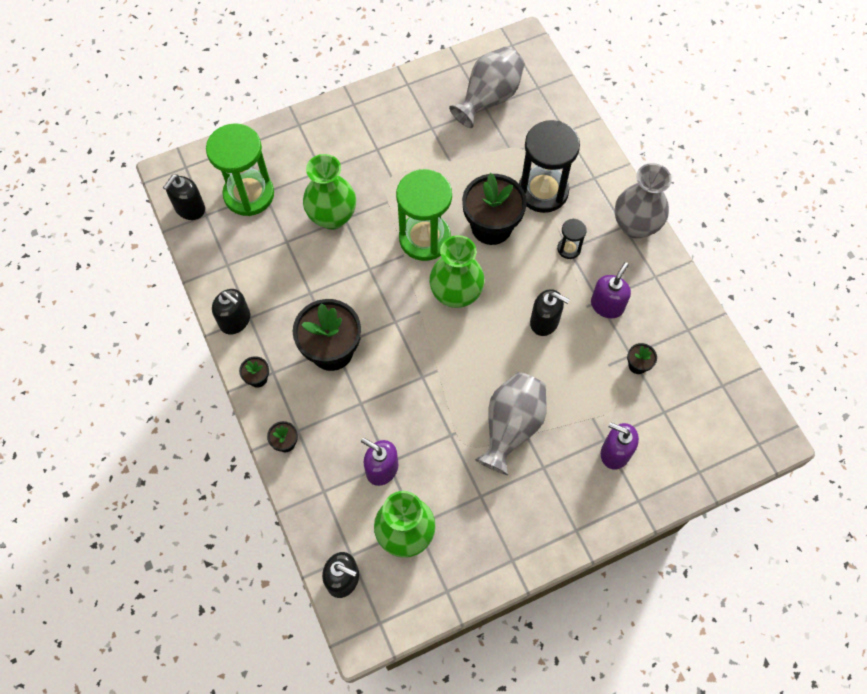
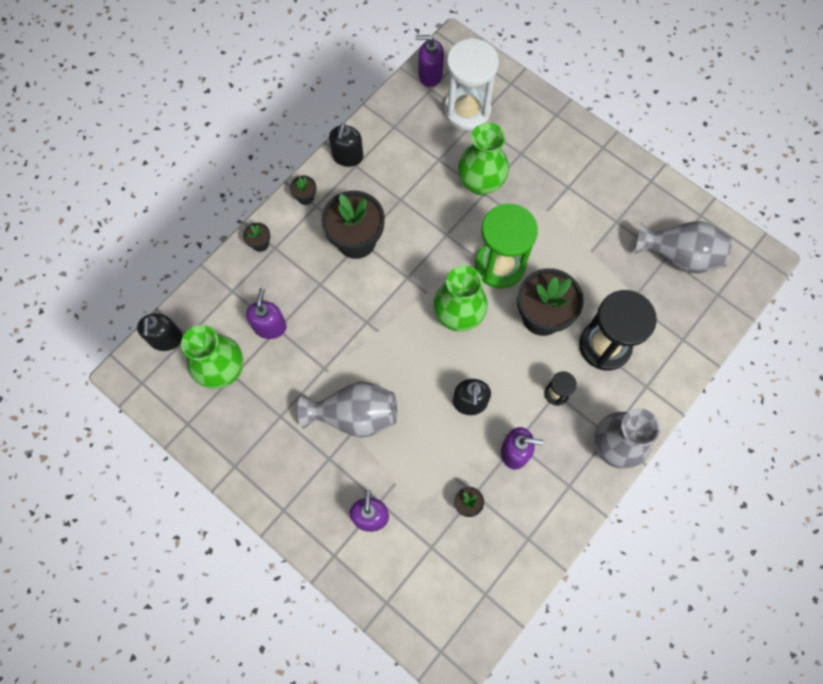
camera: 65 degrees right, 5 degrees up
(190, 209) = (430, 75): black soap dispenser -> purple soap dispenser
(249, 194) = (467, 110): green hourglass -> white hourglass

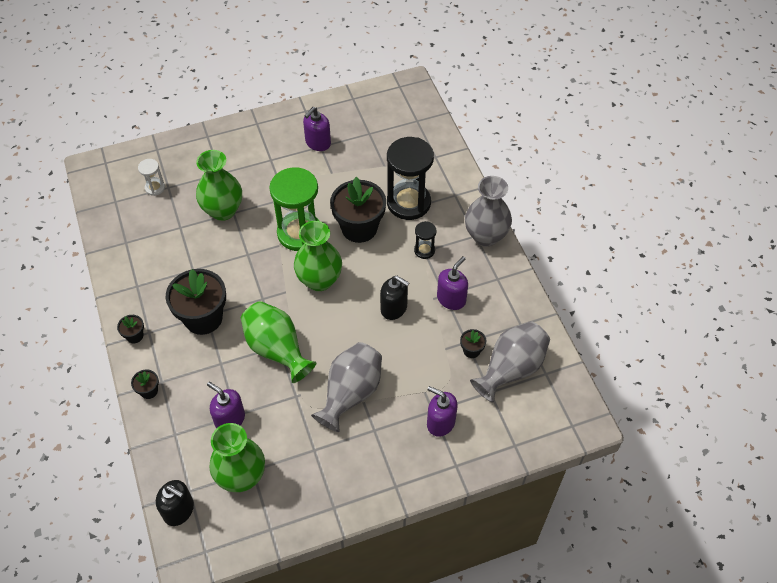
camera: 60 degrees left, 15 degrees down
(347, 156) = (124, 287): black soap dispenser -> none
(361, 323) = (277, 350): none -> green vase
(430, 75) = (102, 195): purple soap dispenser -> purple soap dispenser (318, 143)
(467, 110) = (155, 188): white hourglass -> white hourglass, size x0.46
(678, 255) = (373, 126): grey vase -> grey vase (511, 369)

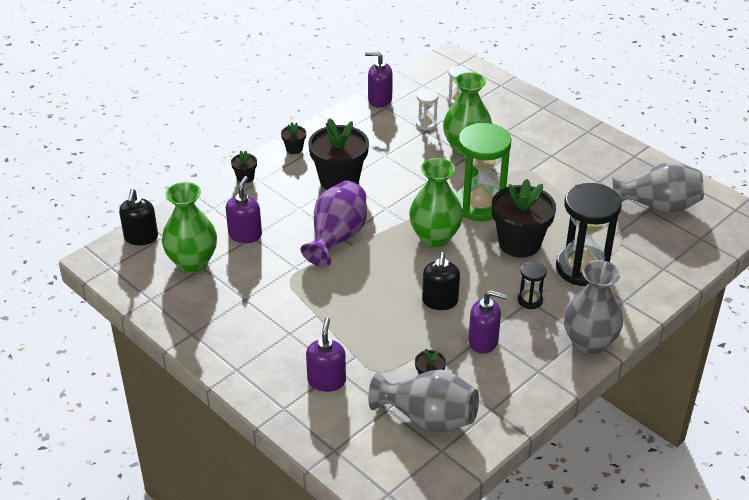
camera: 65 degrees right, 15 degrees down
(171, 223) = (426, 124): none -> white hourglass
(277, 350) = (336, 238): green vase -> purple vase
(318, 143) = (601, 178): purple soap dispenser -> purple soap dispenser (379, 100)
(350, 393) = (320, 303): grey vase -> grey vase (657, 206)

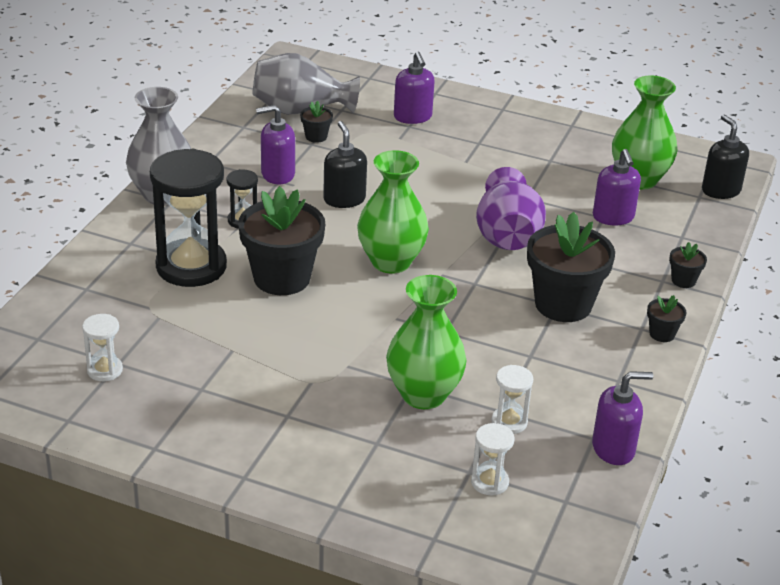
camera: 155 degrees right, 5 degrees down
(479, 205) = (357, 314): green hourglass -> none
(657, 206) = (105, 370): grey vase -> white hourglass

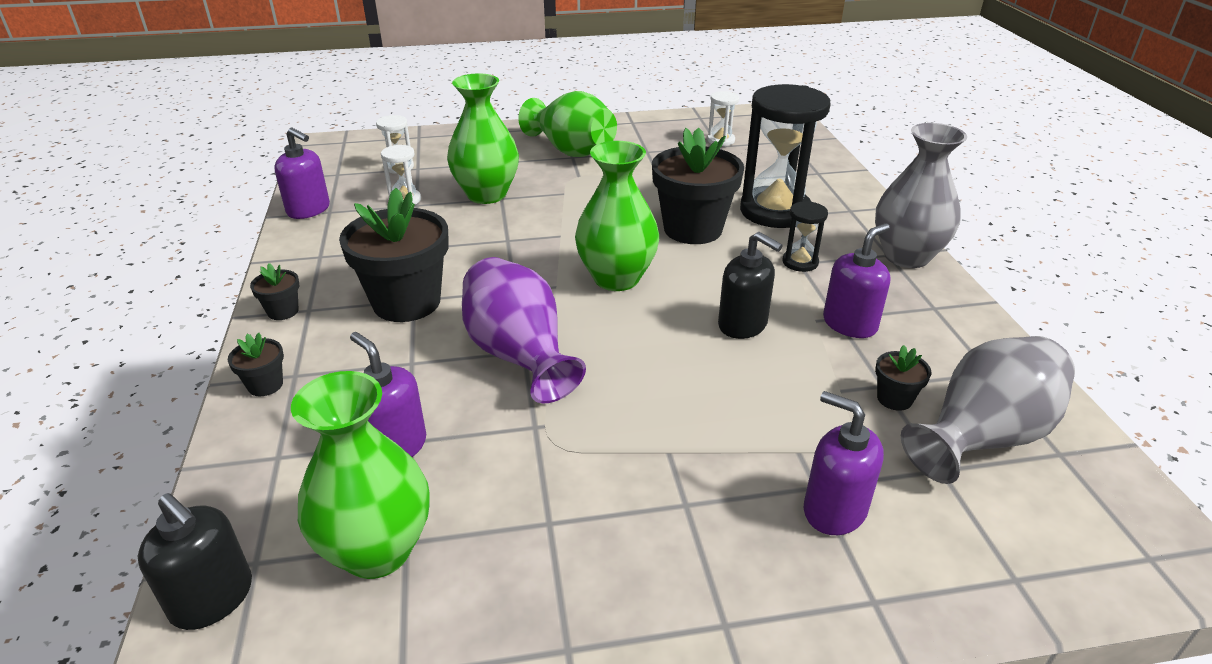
camera: 150 degrees right, 0 degrees up
(279, 426) = (571, 150): none -> green vase
(613, 449) = (309, 210): purple soap dispenser -> purple soap dispenser turned 105 degrees counterclockwise

